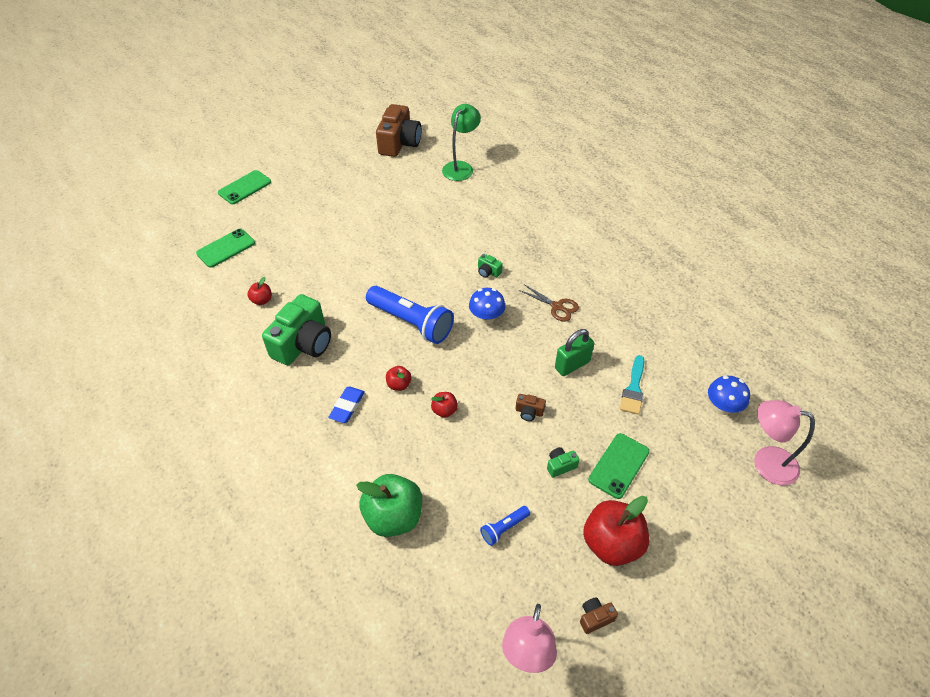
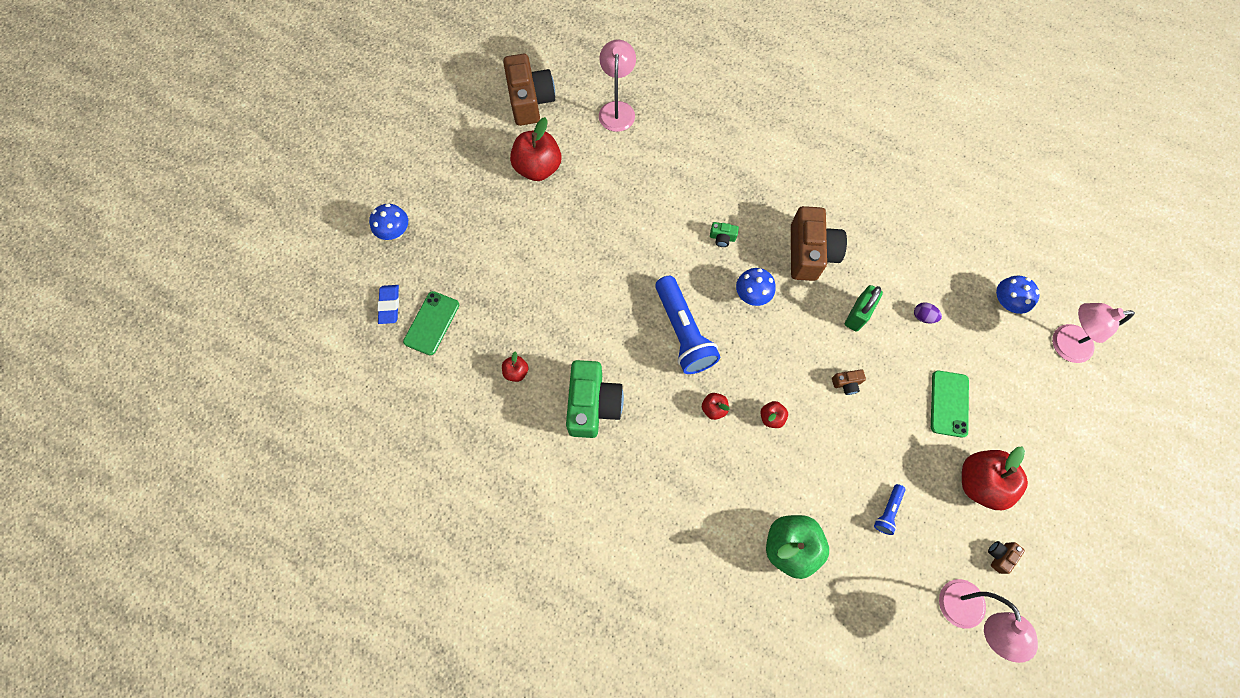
camera: 25 degrees left, 20 degrees up
(245, 187) = (395, 232): green phone -> blue mushroom
(347, 406) = (680, 455): blue eraser -> blue eraser (389, 305)
(375, 183) = (538, 168): none -> red apple
(411, 322) = (683, 332): blue flashlight -> blue flashlight turned 60 degrees clockwise
(461, 167) = (617, 109): green lamp -> pink lamp
(557, 307) = (810, 253): brown scissors -> brown camera
(560, 465) = (901, 427): green camera -> none
(633, 389) = (923, 316): turquoise brush -> purple egg

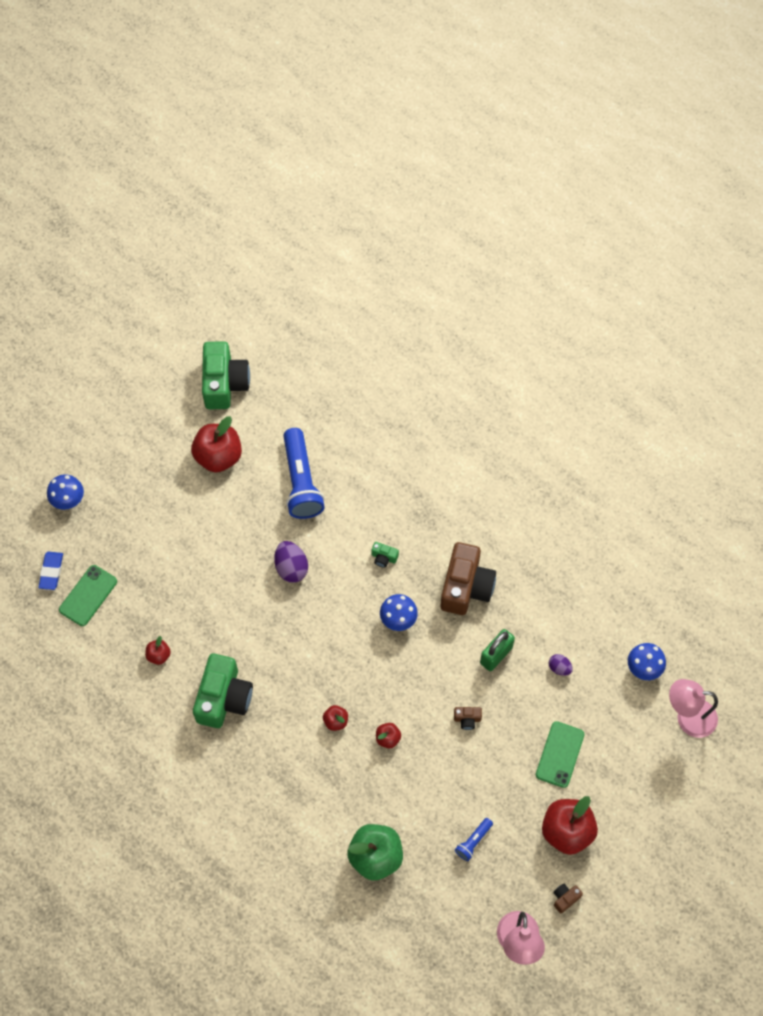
camera: 10 degrees right, 5 degrees down
(530, 100) = (224, 383): brown camera -> green camera
(617, 109) = (310, 407): pink lamp -> none
(633, 262) = (291, 568): none -> purple egg
(683, 332) = (323, 644): blue flashlight -> blue flashlight (301, 481)

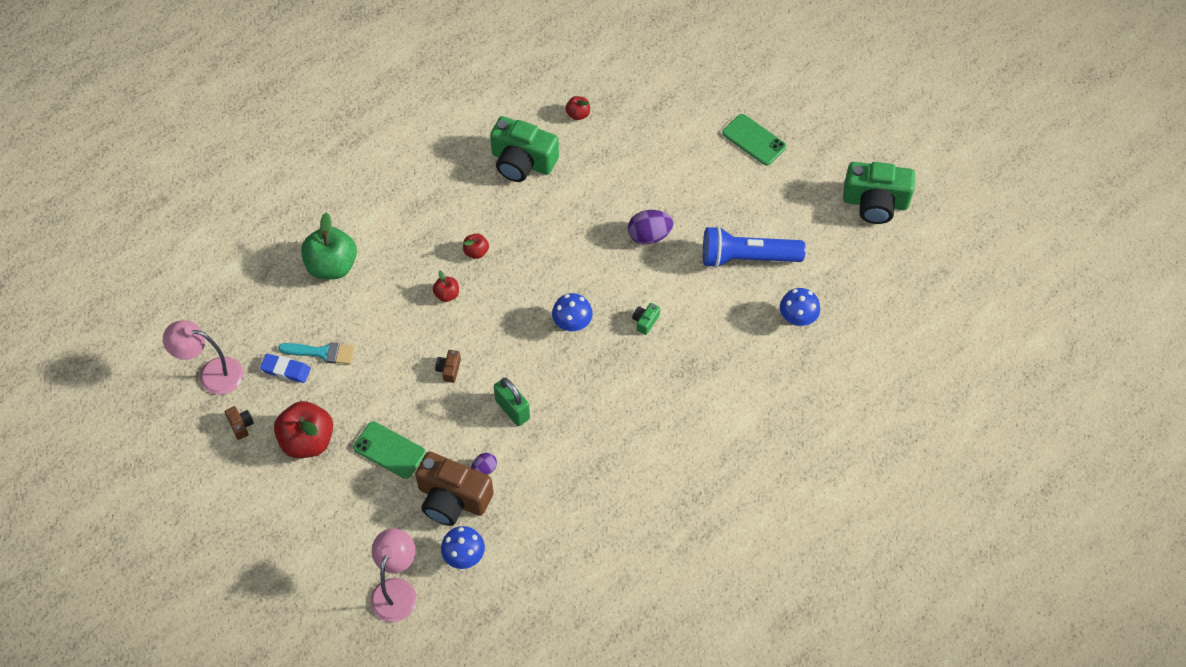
camera: 100 degrees right, 5 degrees down
(51, 572) = (682, 38): blue eraser -> blue eraser (286, 370)
(68, 500) = (756, 58): blue mushroom -> blue mushroom (797, 318)
(88, 595) = (651, 65): green phone -> green phone (754, 140)
(218, 456) = (787, 187): red apple -> none
(466, 587) = (596, 394): brown camera -> brown camera (452, 498)
(473, 841) = (322, 352): blue flashlight -> turquoise brush

